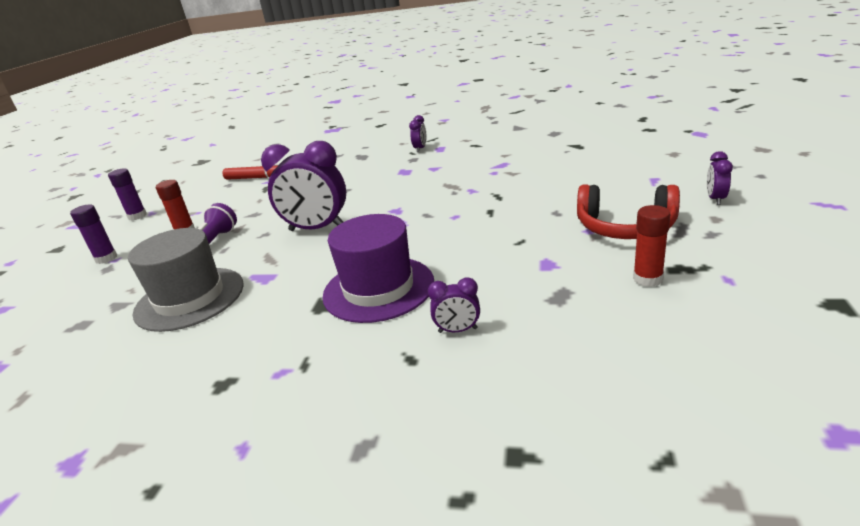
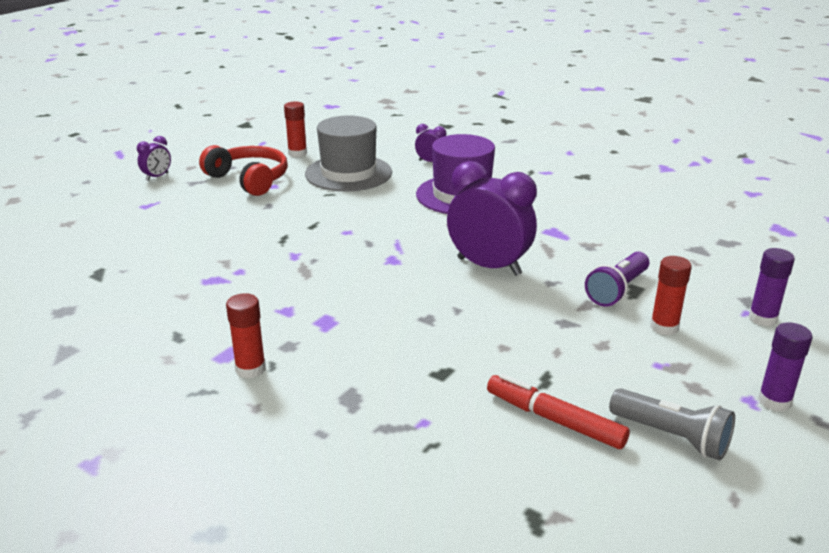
camera: 160 degrees left, 0 degrees up
(190, 298) = (625, 234): grey hat -> grey hat (348, 173)
(202, 189) = (671, 436): none -> grey flashlight
(420, 149) = (250, 369): purple clock -> red glue stick

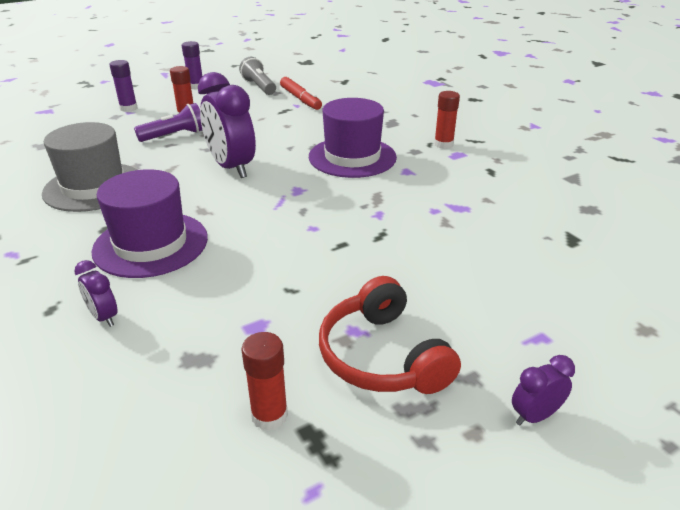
camera: 155 degrees left, 5 degrees up
(348, 173) = (234, 326): grey hat -> grey hat (94, 187)
(366, 314) = (352, 157): none -> purple hat

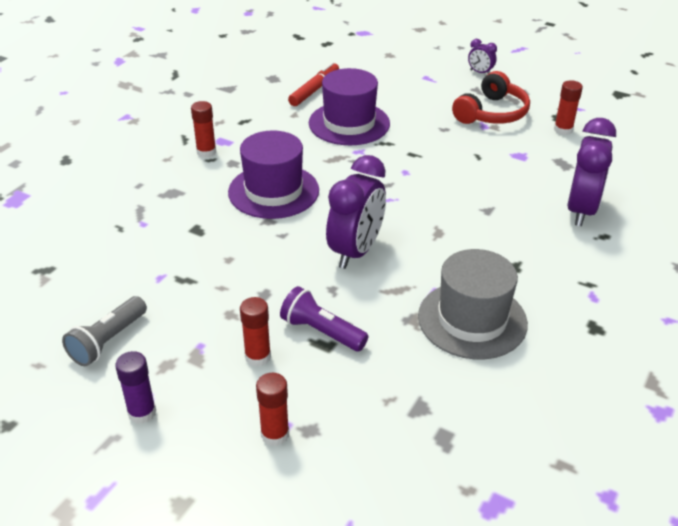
camera: 120 degrees left, 5 degrees up
(104, 317) = (581, 210): purple clock -> purple clock, size x2.16
(128, 108) = (275, 434): purple glue stick -> red glue stick
(151, 244) = (503, 233): purple hat -> purple hat (349, 123)
(300, 99) = (137, 282): red marker -> red marker (314, 90)

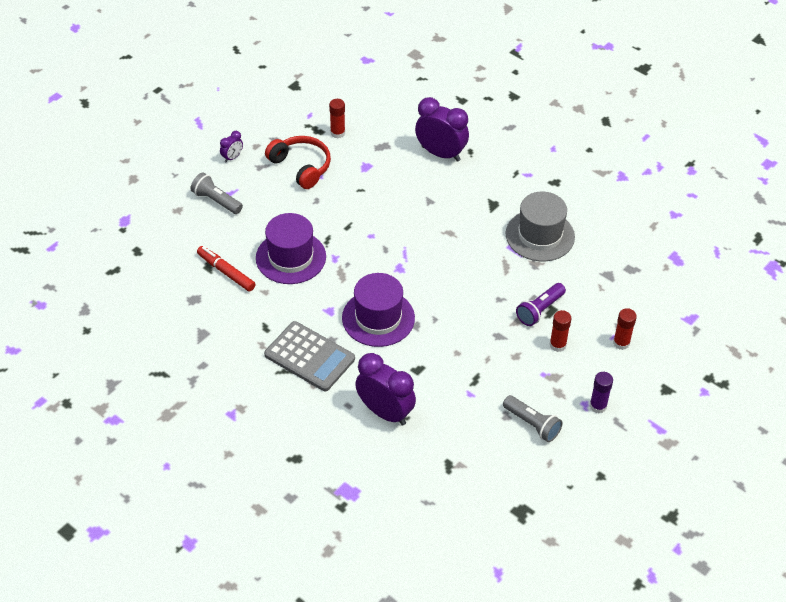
camera: 80 degrees left, 10 degrees up
(206, 152) = (309, 357): red glue stick -> grey calculator
(356, 251) = (462, 280): purple clock -> purple clock (385, 412)
(412, 72) = (216, 201): none -> grey flashlight

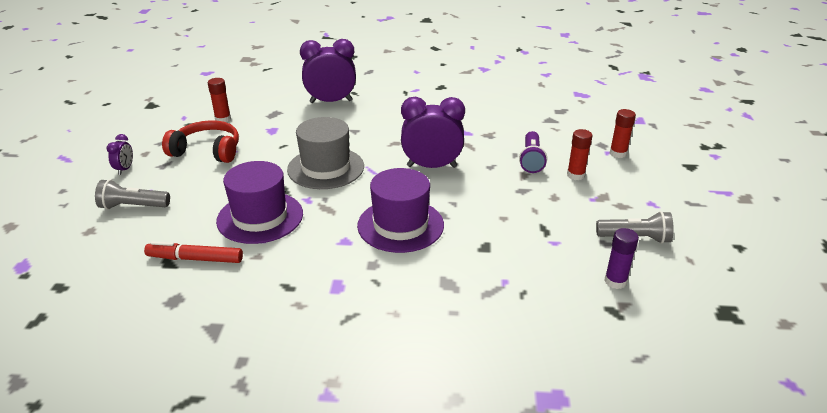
camera: 35 degrees left, 15 degrees down
(309, 357) = (365, 289): grey calculator -> none
(385, 412) = (498, 298): purple clock -> purple clock (431, 166)
(540, 235) = (470, 118): grey hat -> grey hat (326, 168)
(598, 406) = (663, 200): purple glue stick -> purple glue stick (615, 281)

